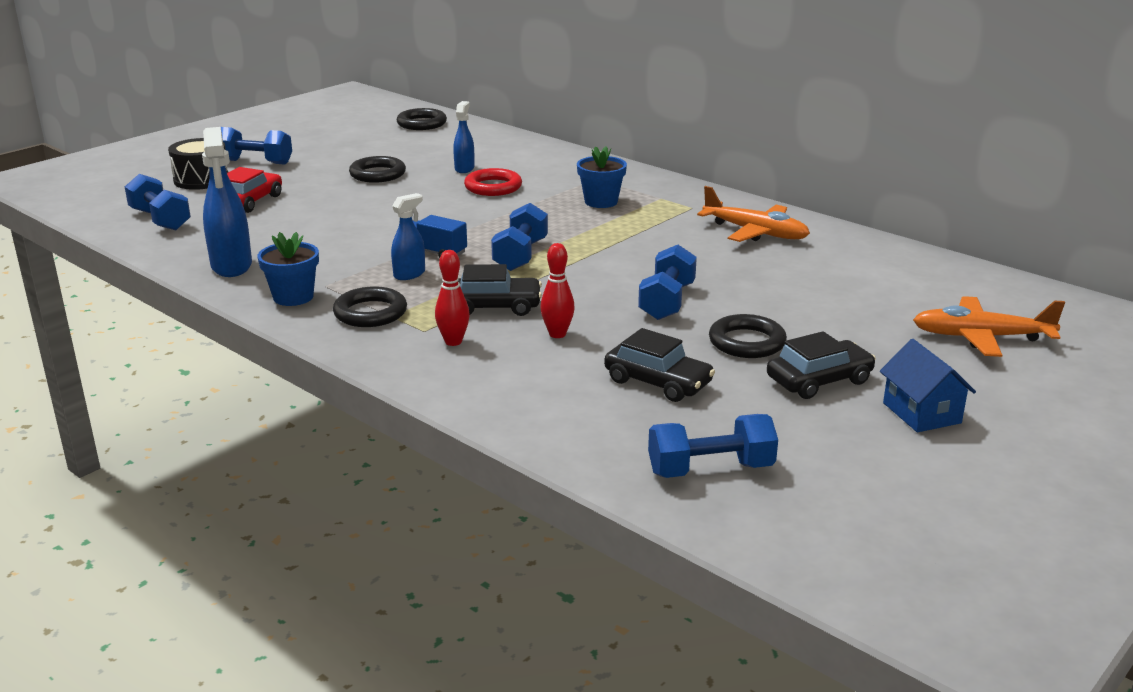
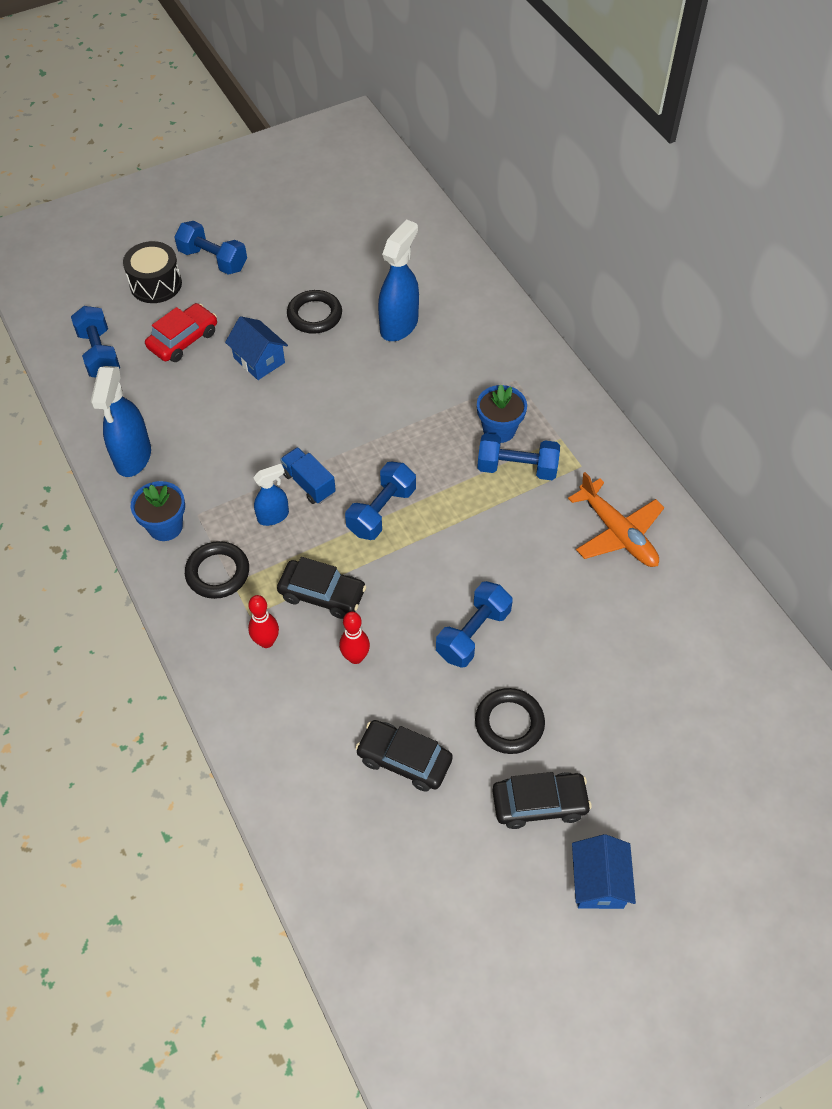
camera: 20 degrees right, 30 degrees up
(336, 201) = (259, 360): none -> blue house
(422, 123) = (396, 215): black ring -> none
(464, 168) = (399, 325): blue spray bottle -> blue spray bottle, size x1.73
(493, 187) = (410, 371): red ring -> none
(658, 382) = (404, 760): black car -> black car turned 150 degrees clockwise
(710, 469) = (385, 898): blue dumbbell -> blue dumbbell (517, 468)
(981, 337) = (724, 785): orange plane -> none

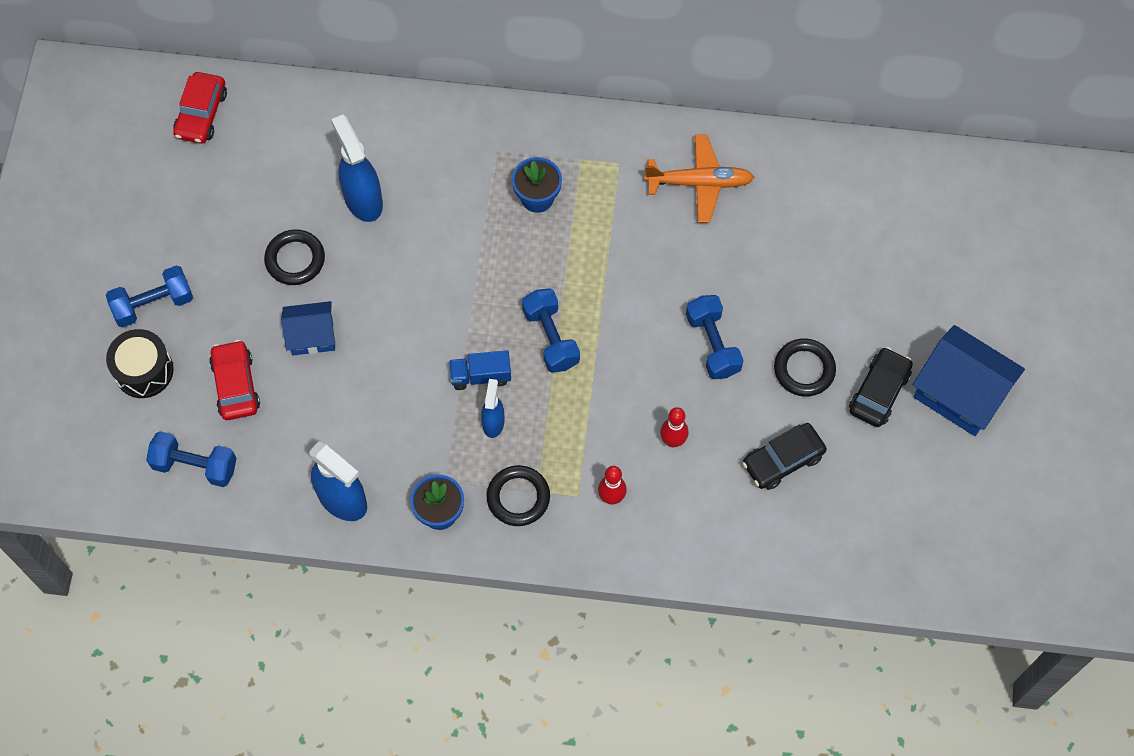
camera: 55 degrees left, 10 degrees up
(322, 594) = (597, 430): black car -> none
(386, 201) = (201, 114): none -> red car
(517, 468) = (585, 211): blue dumbbell -> none
(598, 882) = (960, 393): blue house -> blue house, size x1.66

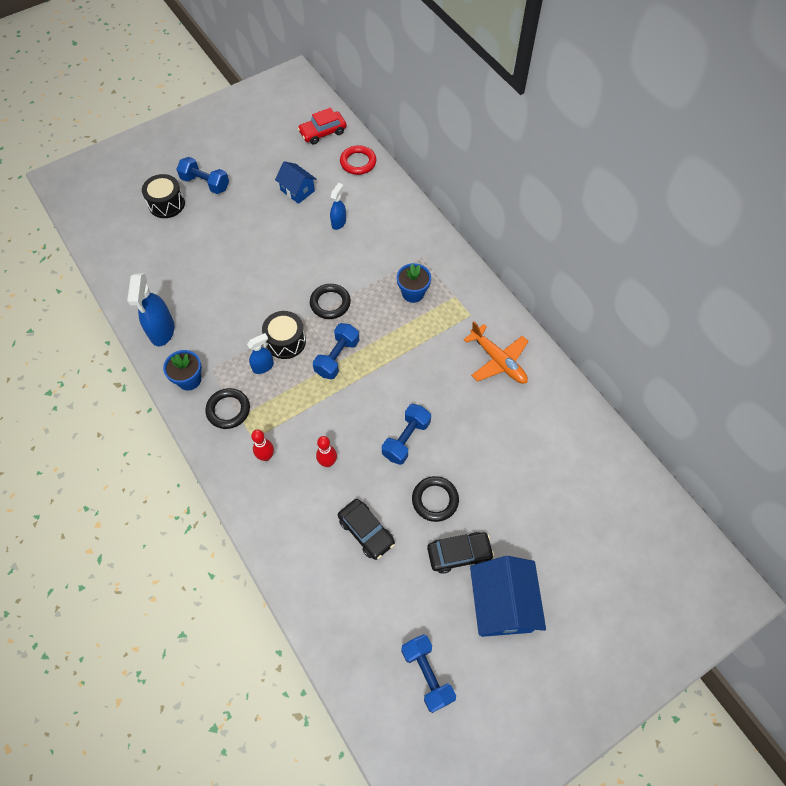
camera: 50 degrees right, 5 degrees down
(195, 466) = (131, 258): blue dumbbell -> blue dumbbell (427, 674)
(235, 385) = (189, 243): red car -> none
(290, 111) = (358, 162): none -> red ring
(295, 259) = (279, 219): black ring -> black ring (330, 303)
(312, 336) = (244, 255): blue house -> blue house (297, 190)
(363, 199) = (339, 222): blue spray bottle -> blue spray bottle, size x0.58
(480, 376) = (286, 341): blue truck -> black drum
(783, 460) = (366, 531): black car -> black car turned 150 degrees counterclockwise

